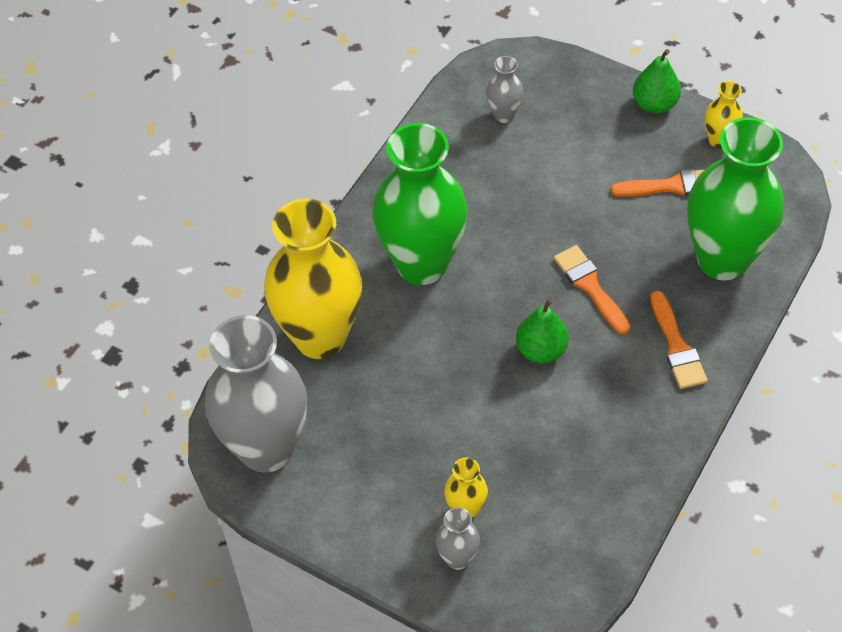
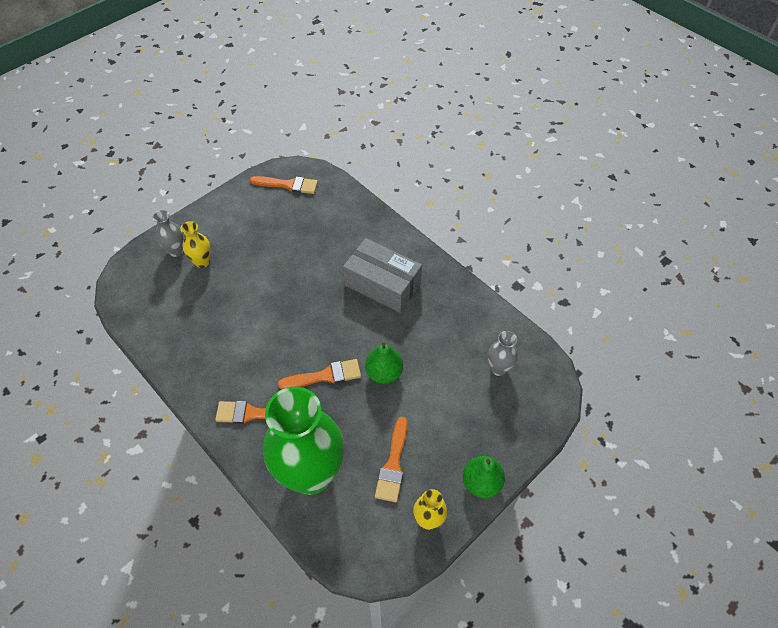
camera: 105 degrees right, 0 degrees up
(266, 448) = (288, 185): grey vase -> orange brush
(320, 337) = (349, 222): yellow vase -> none
(422, 264) = (382, 284): green vase -> grey box
(541, 350) = (288, 331): green pear -> green pear (384, 373)

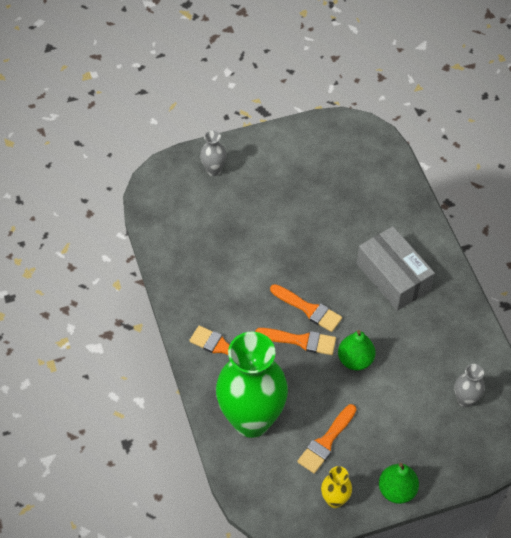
camera: 25 degrees right, 0 degrees up
(202, 262) = (233, 190): yellow vase -> none
(288, 185) = (346, 141): orange brush -> orange brush (309, 309)

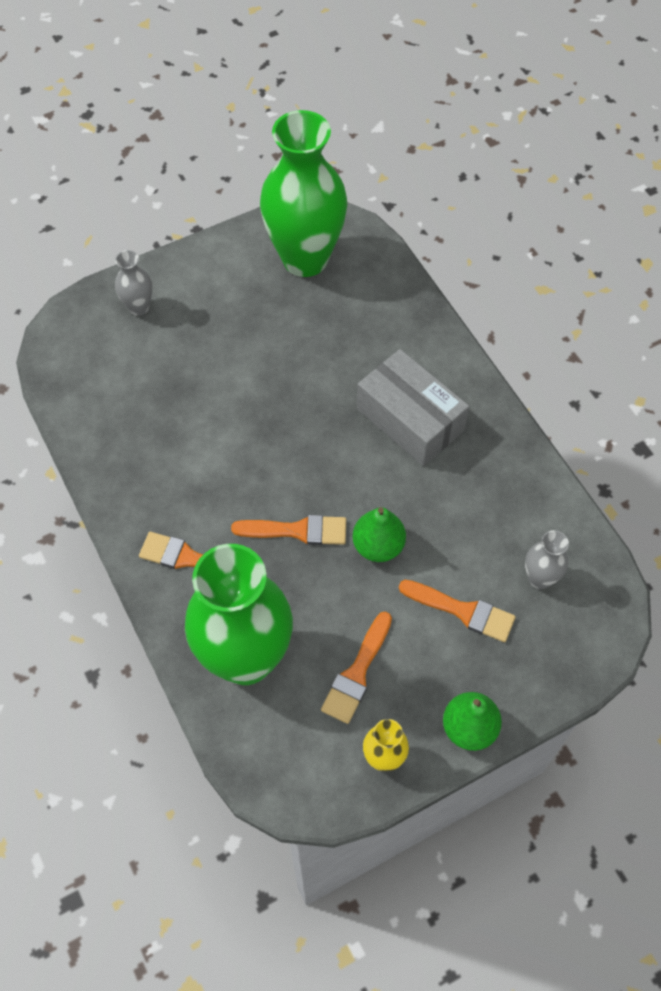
camera: 10 degrees left, 5 degrees up
(309, 309) = (301, 483): orange brush -> orange brush (462, 611)
(337, 152) = (305, 259): none -> green vase

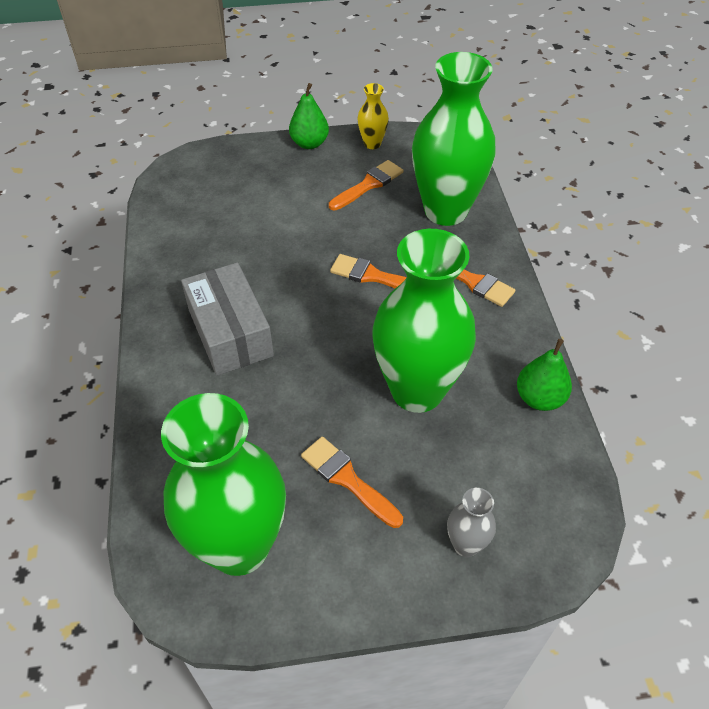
camera: 160 degrees left, 10 degrees down
(211, 416) = (417, 391): none -> green vase
(378, 546) = (313, 249): green pear -> green pear (539, 398)
(462, 611) = (274, 197): orange brush -> orange brush (347, 479)
(539, 578) = (206, 200): grey vase -> none

